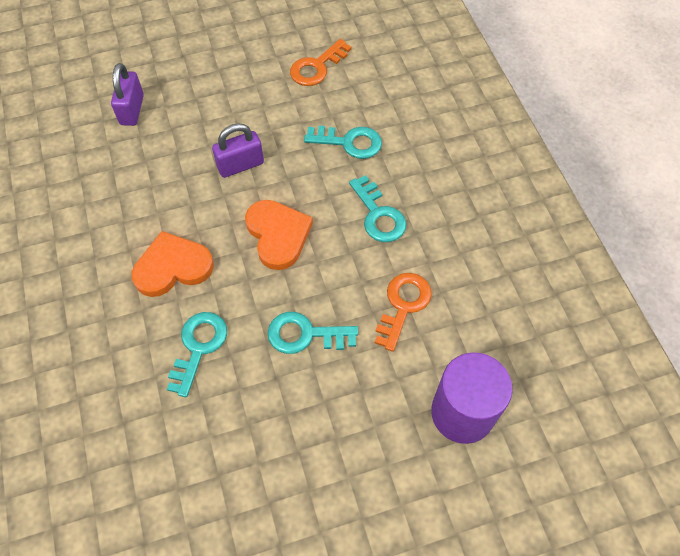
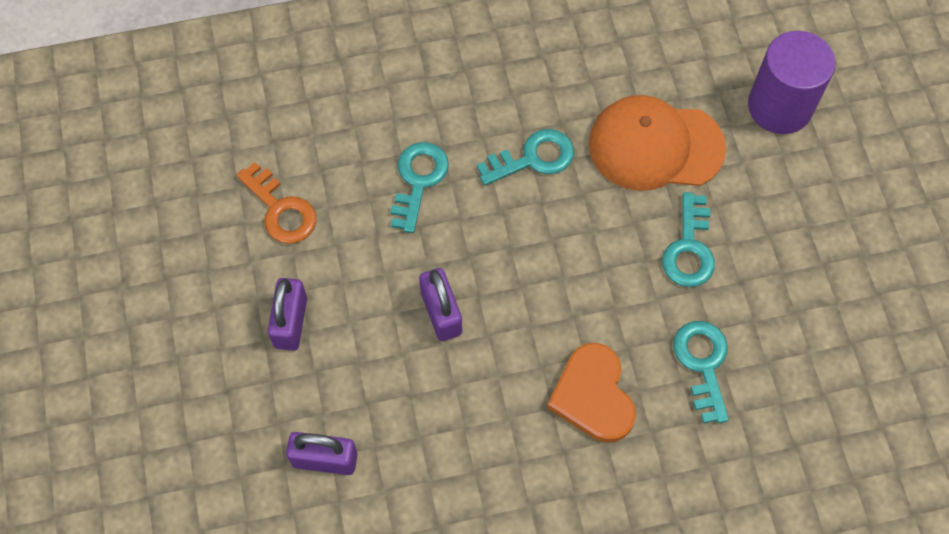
camera: 85 degrees left, 5 degrees up
(198, 347) = (702, 364): turquoise key -> turquoise key turned 60 degrees clockwise
(231, 81) = (290, 322): none -> purple padlock
(278, 235) = (553, 271): orange heart -> none
(403, 305) = (655, 146): orange key -> orange cap

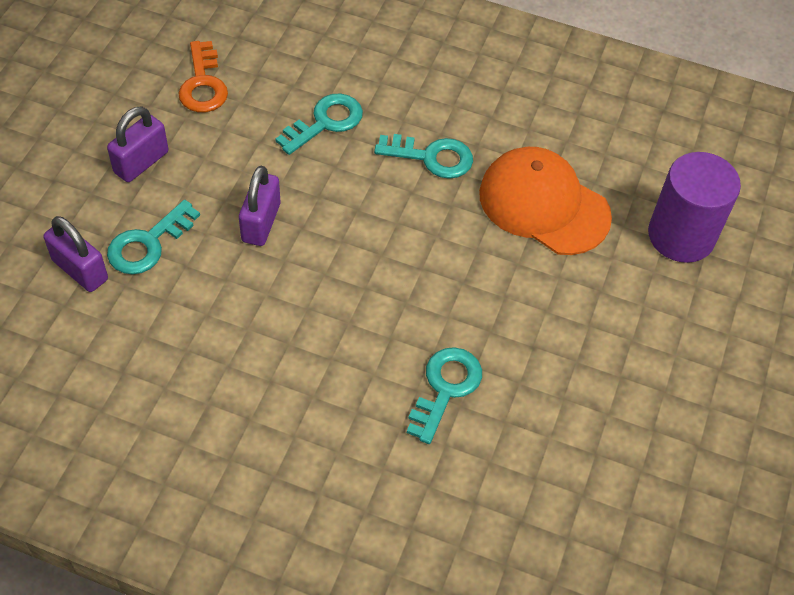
camera: 30 degrees right, 10 degrees down
(593, 396) = (330, 355): orange heart -> none
(689, 248) = (508, 295): turquoise key -> turquoise key (148, 244)

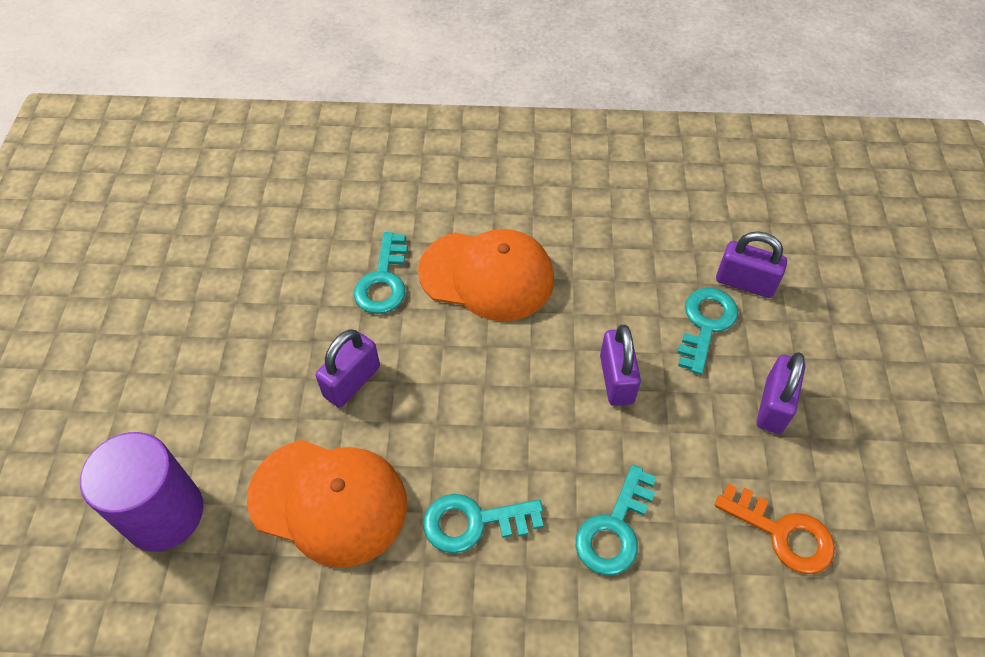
camera: 165 degrees right, 0 degrees up
(203, 84) = (782, 533): orange key -> orange key turned 150 degrees clockwise
(334, 360) = (487, 275): none -> orange cap
(503, 293) = (352, 382): none -> purple padlock

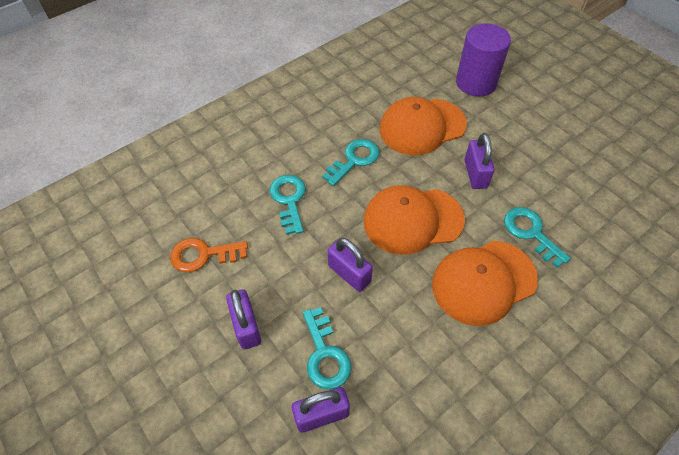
camera: 140 degrees right, 0 degrees up
(487, 384) = (412, 220): none -> orange cap

